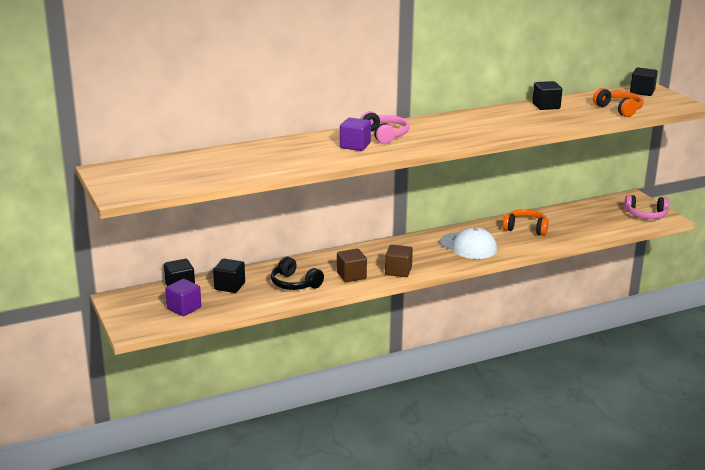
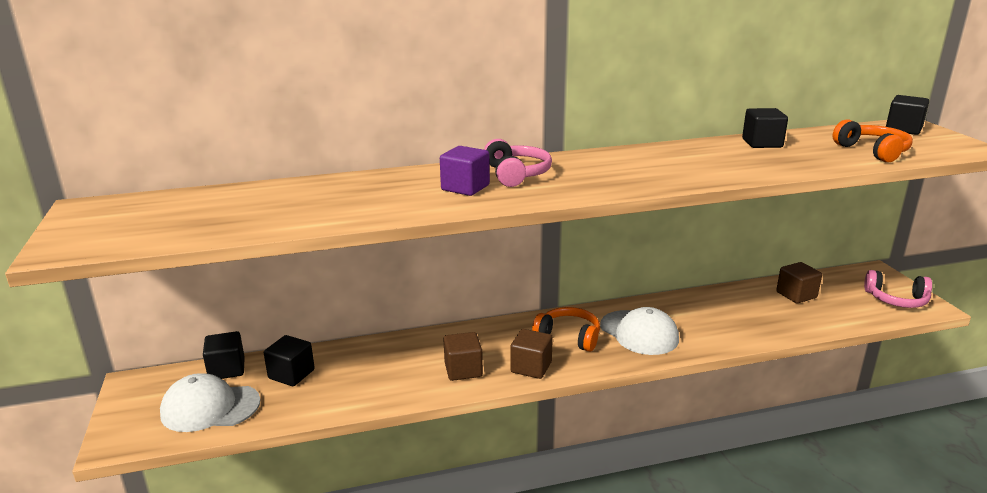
camera: 10 degrees right, 0 degrees up
(184, 308) = (210, 407): purple cube -> white cap
(294, 284) = (380, 377): black headphones -> none
(526, 229) = (723, 310): orange headphones -> orange headphones (568, 337)
(576, 216) = (796, 295): none -> brown cube

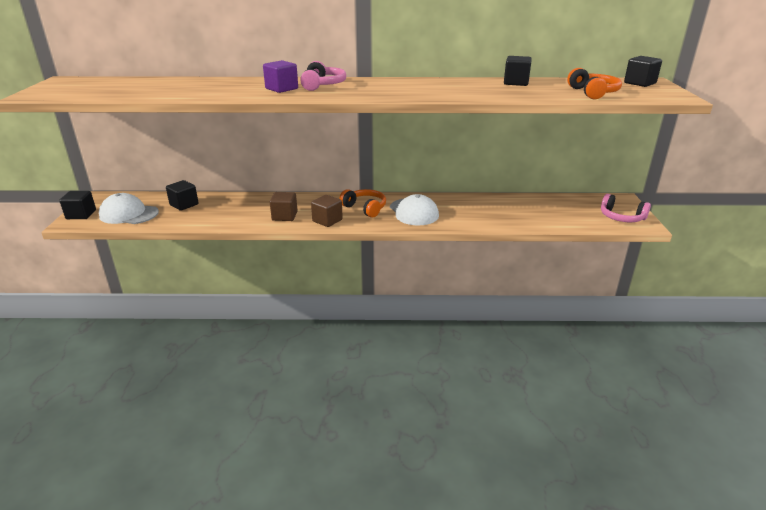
camera: 15 degrees right, 5 degrees up
(227, 369) = (151, 197): black cube -> black cube (81, 215)
(796, 295) = (546, 205): brown cube -> none

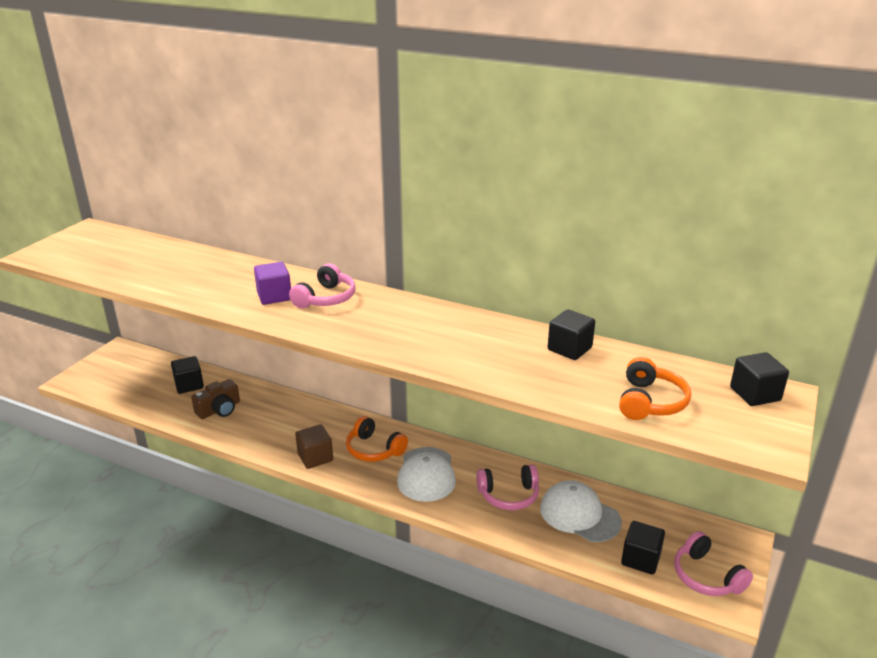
camera: 25 degrees right, 0 degrees up
(81, 215) = (86, 372): black cube -> black cube (640, 559)
(129, 214) = (128, 384): white cap -> white cap (579, 515)
(224, 212) = (219, 409): none -> brown camera
(284, 216) = (275, 435): brown cube -> none
(365, 208) = (374, 449): orange headphones -> orange headphones turned 150 degrees clockwise
(476, 210) = (509, 495): none -> pink headphones

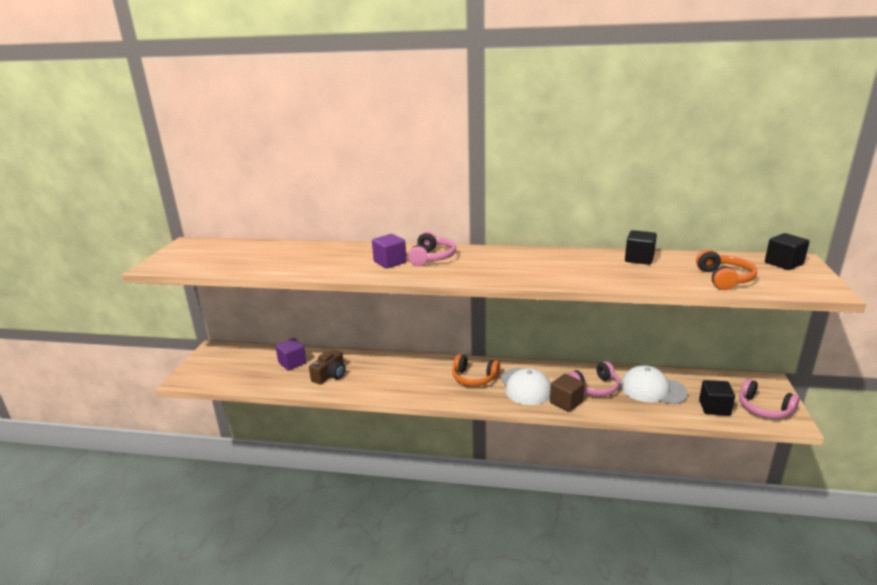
camera: 15 degrees left, 5 degrees down
(189, 385) = (292, 363): black cube -> purple cube
(315, 457) = (432, 392): brown cube -> brown cube (566, 402)

